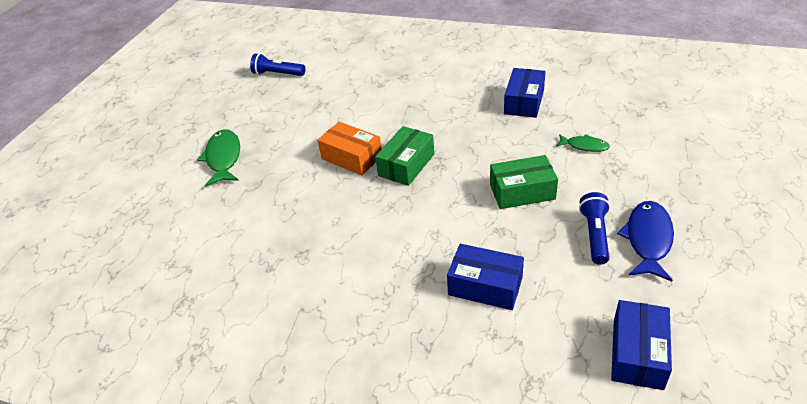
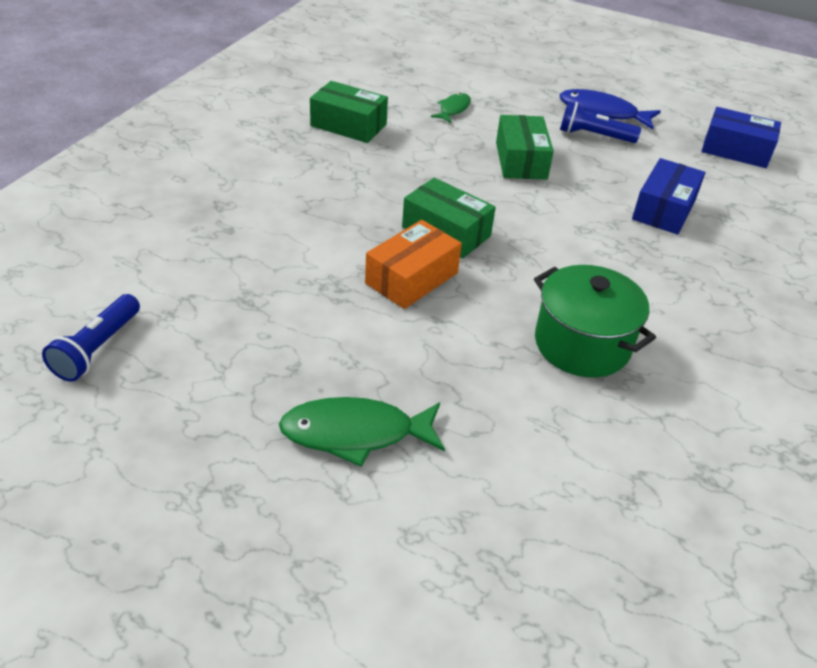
camera: 90 degrees left, 0 degrees up
(299, 239) = (582, 344): none -> green pot
(524, 102) = (348, 125): blue box -> green box

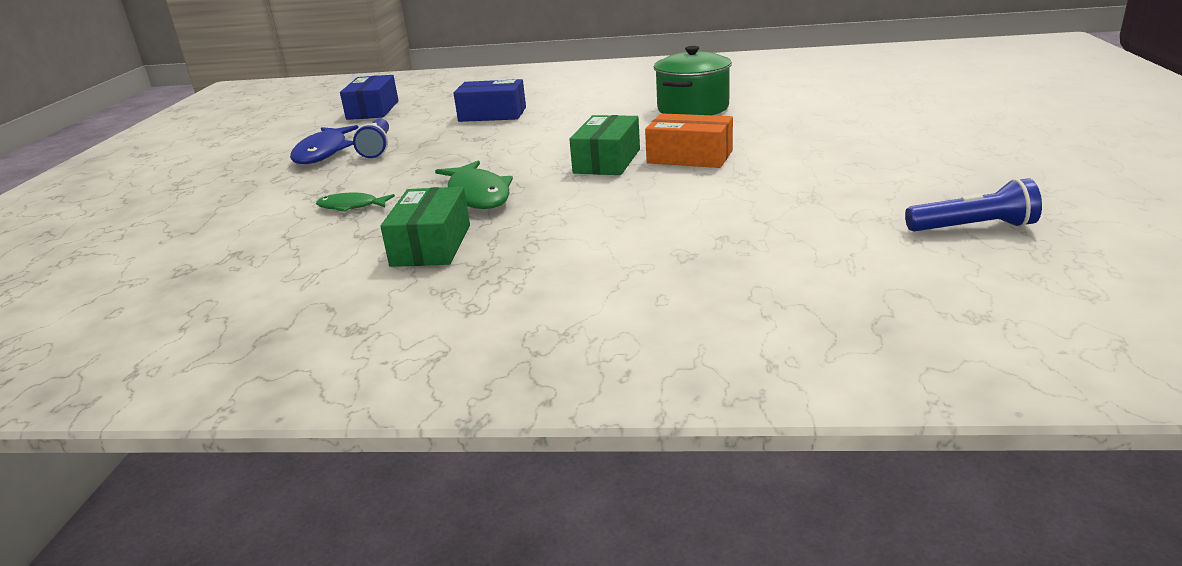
camera: 105 degrees left, 15 degrees down
(355, 433) = (876, 135): green fish -> green fish (478, 195)
(521, 160) = (450, 161): green box -> none

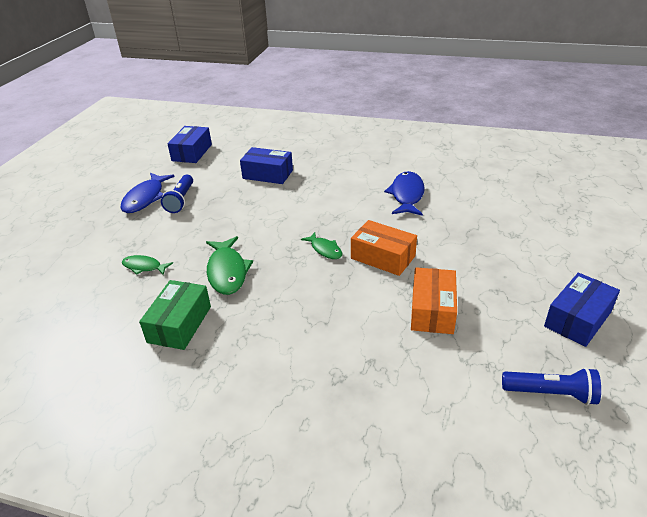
camera: 10 degrees right, 10 degrees up
(607, 161) = (325, 250): green box -> green fish
(693, 108) = (407, 195): green pot -> blue fish
(781, 188) = (432, 310): none -> orange box
(969, 170) = (577, 319): none -> blue box

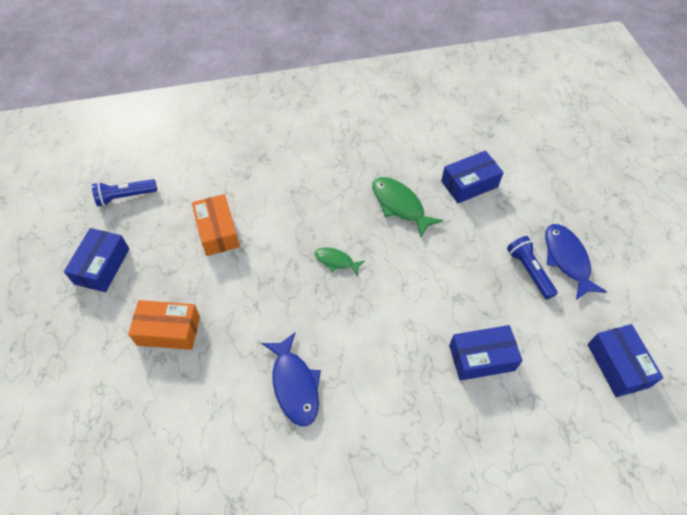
camera: 150 degrees right, 20 degrees up
(144, 267) = (469, 184): green fish -> blue box
(179, 324) = (392, 152): green box -> none
(383, 257) = (279, 272): orange box -> orange box (168, 330)

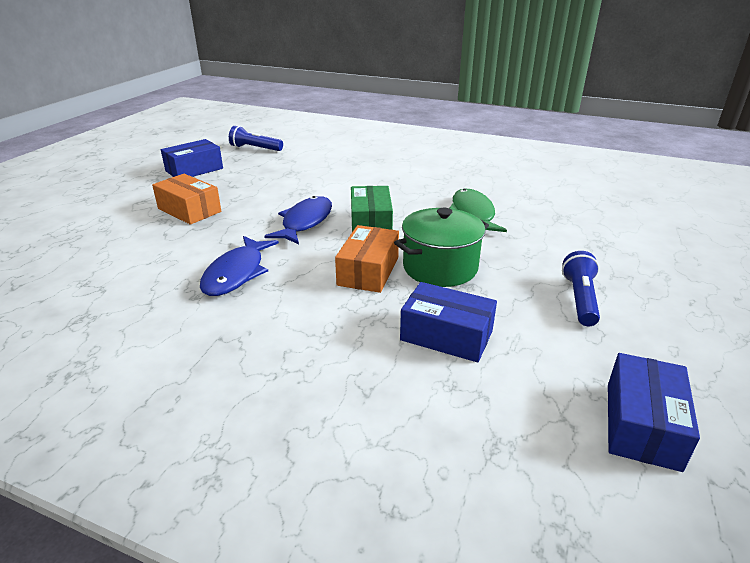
camera: 35 degrees right, 25 degrees down
(217, 231) = (295, 180): orange box -> orange box (368, 271)
(336, 261) = (370, 223): green fish -> green box
(426, 288) = (440, 267): none -> green pot
(469, 184) = (566, 224): blue box -> none
(567, 259) = (644, 309): blue fish -> blue fish (305, 222)

